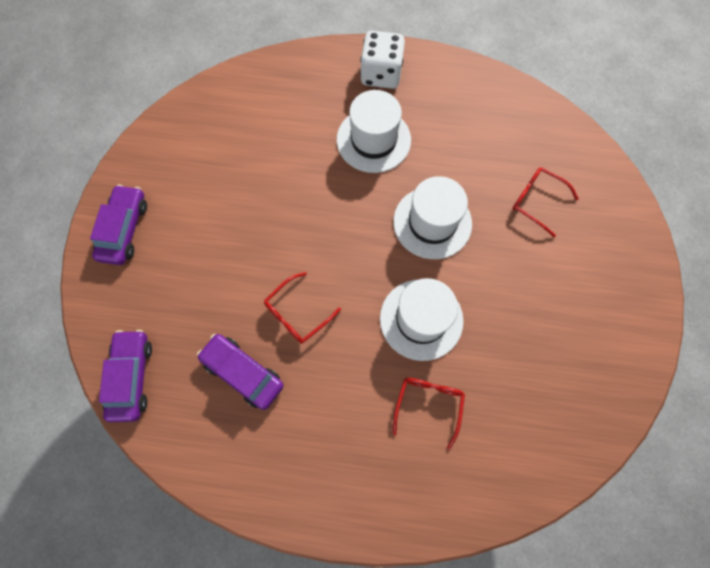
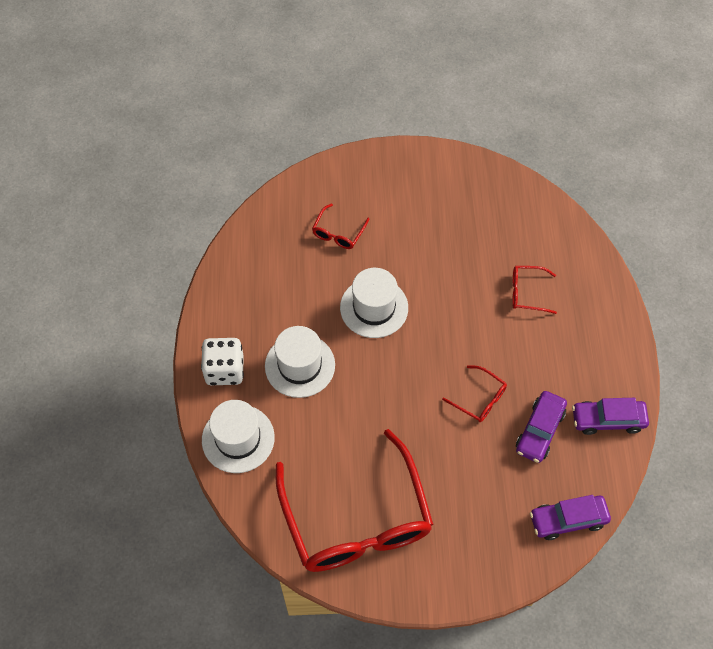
camera: 100 degrees left, 10 degrees down
(124, 229) = (436, 568): purple car -> purple car (608, 420)
(197, 166) = (356, 518): none -> red glasses
(421, 319) = (461, 306): white hat -> white hat (238, 438)

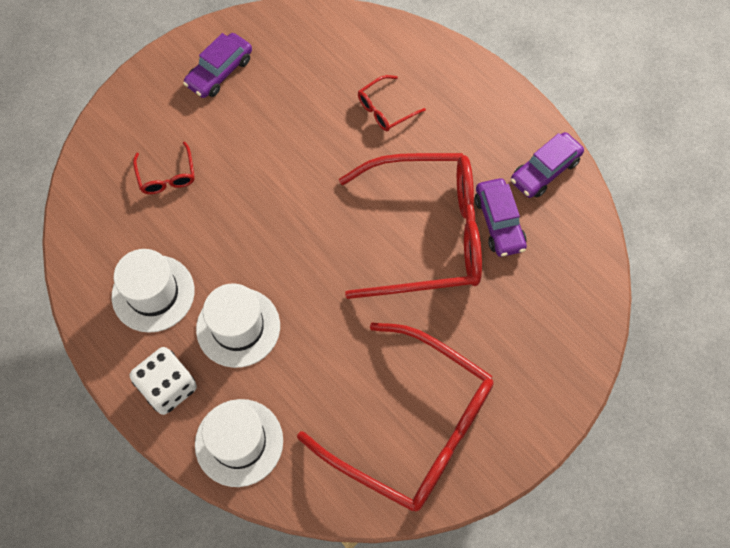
camera: 40 degrees left, 5 degrees up
(374, 307) = (261, 221): white hat -> white hat (153, 293)
(479, 398) = (425, 234): red glasses -> red glasses, size x2.49
(568, 520) = (586, 281): purple car -> purple car (219, 72)

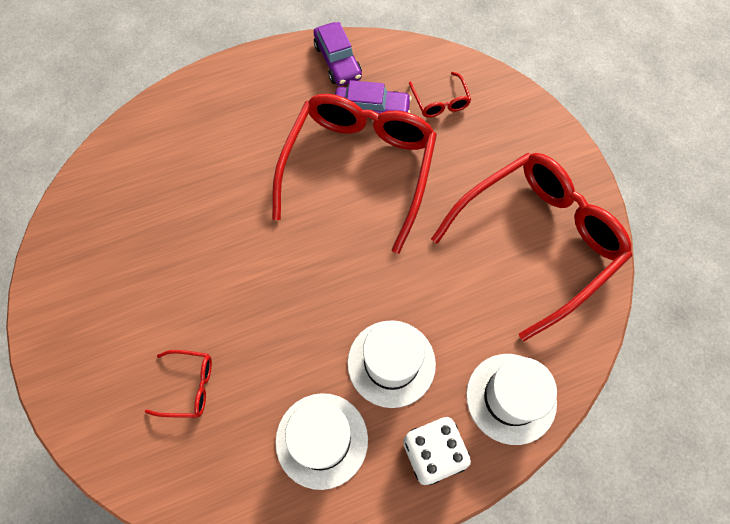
camera: 70 degrees left, 0 degrees up
(219, 72) = (90, 294): purple car -> none
(385, 109) = (216, 158): red glasses -> red glasses (440, 101)

